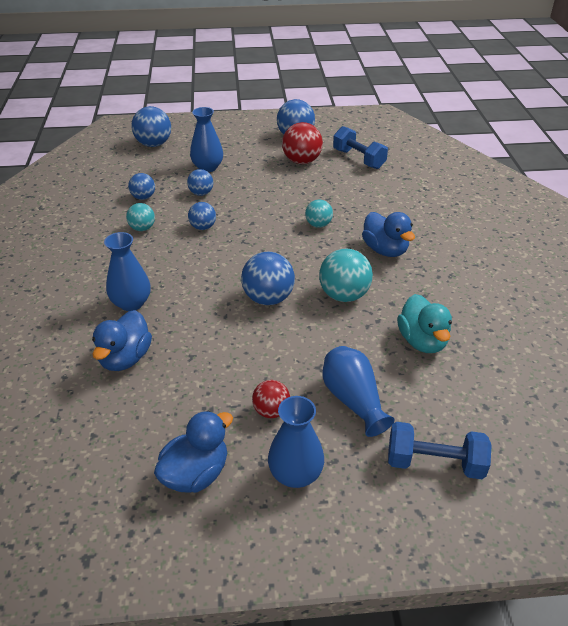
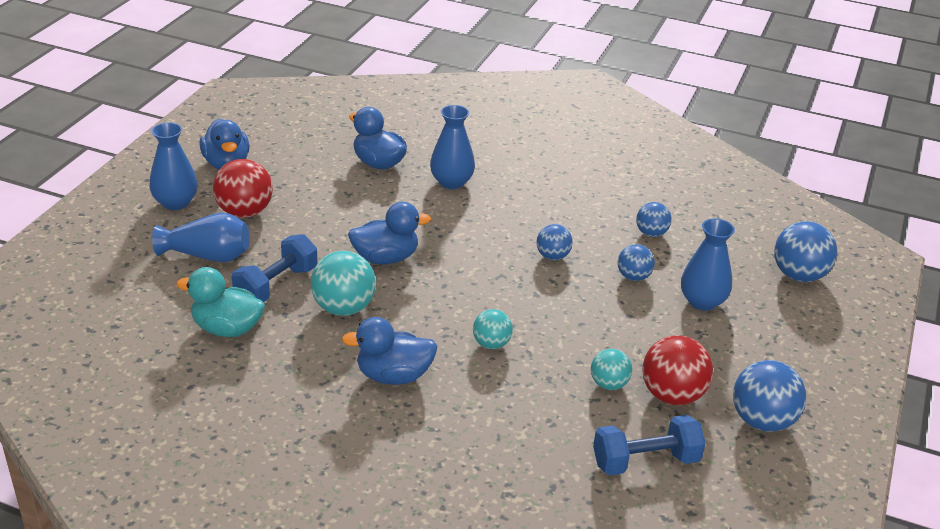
camera: 115 degrees right, 5 degrees down
(142, 228) = (580, 217): turquoise ball -> turquoise ball (608, 384)
(268, 298) = (385, 258): blue ball -> blue duck
(271, 411) = (244, 212): red ball -> red ball, size x1.66
(434, 463) = (103, 268): blue dumbbell -> blue dumbbell (276, 285)

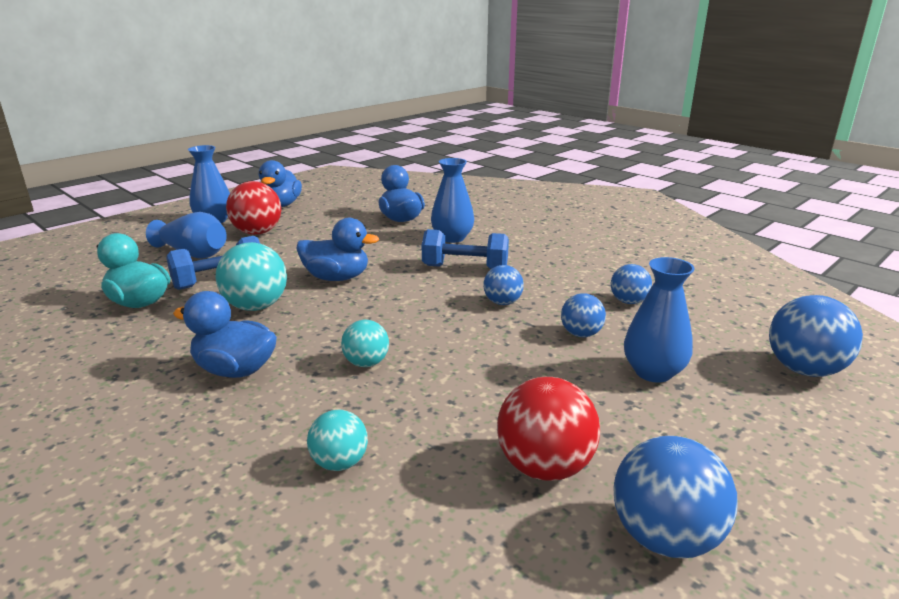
camera: 25 degrees right, 10 degrees down
(608, 384) = (468, 433): turquoise ball -> turquoise ball (339, 463)
(645, 461) = (442, 546): blue dumbbell -> blue dumbbell (465, 268)

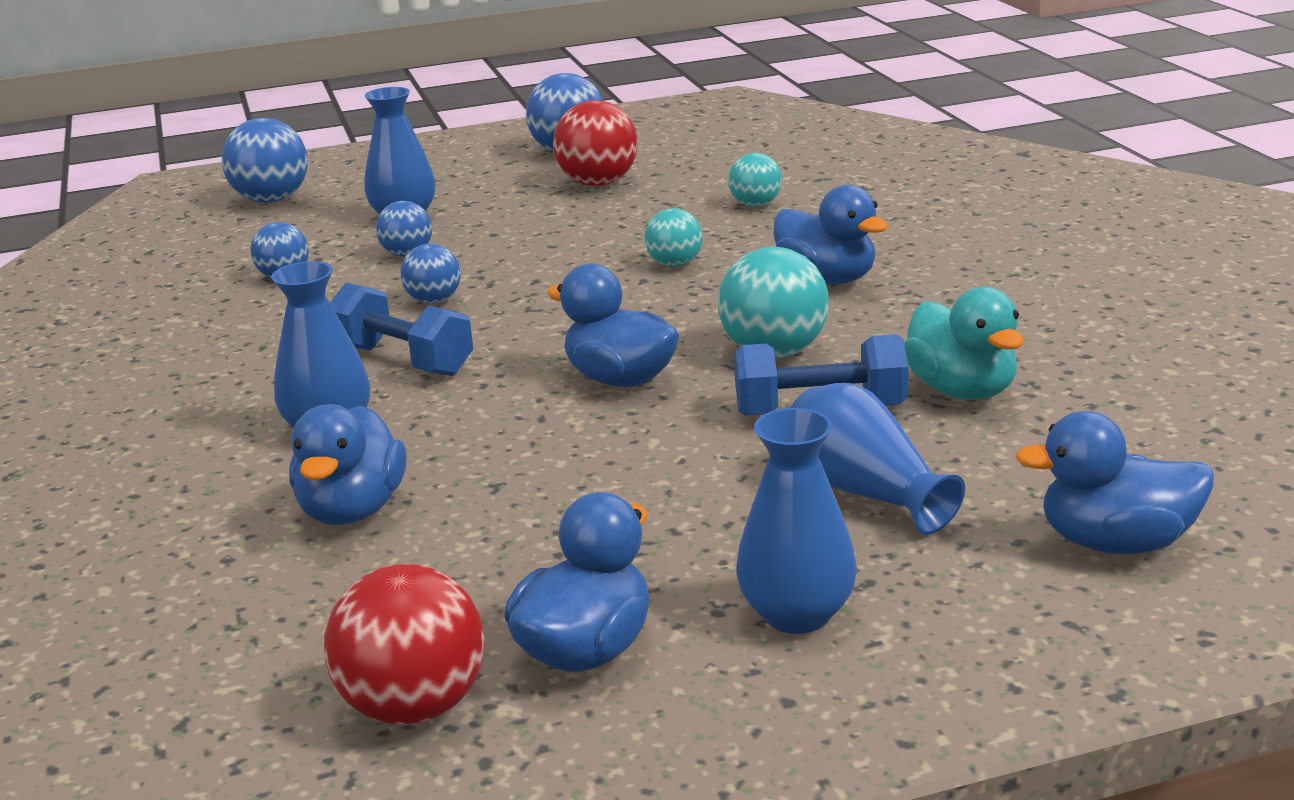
camera: 150 degrees left, 0 degrees up
(85, 254) = (1116, 543): none -> blue duck
(257, 232) = (703, 534): red ball -> red ball (414, 707)

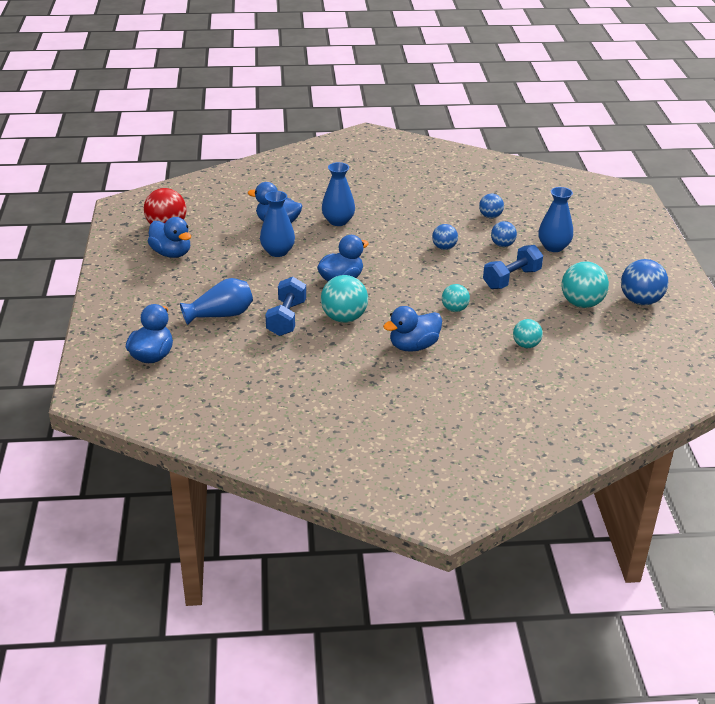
camera: 100 degrees right, 10 degrees up
(271, 200) = (594, 215): blue ball -> none
(403, 360) = (387, 237): blue dumbbell -> blue dumbbell (511, 279)
(598, 183) = (581, 303): red ball -> turquoise ball
(797, 614) = (161, 289): blue vase -> blue vase (277, 251)
(962, 390) = (281, 354): turquoise duck -> none

